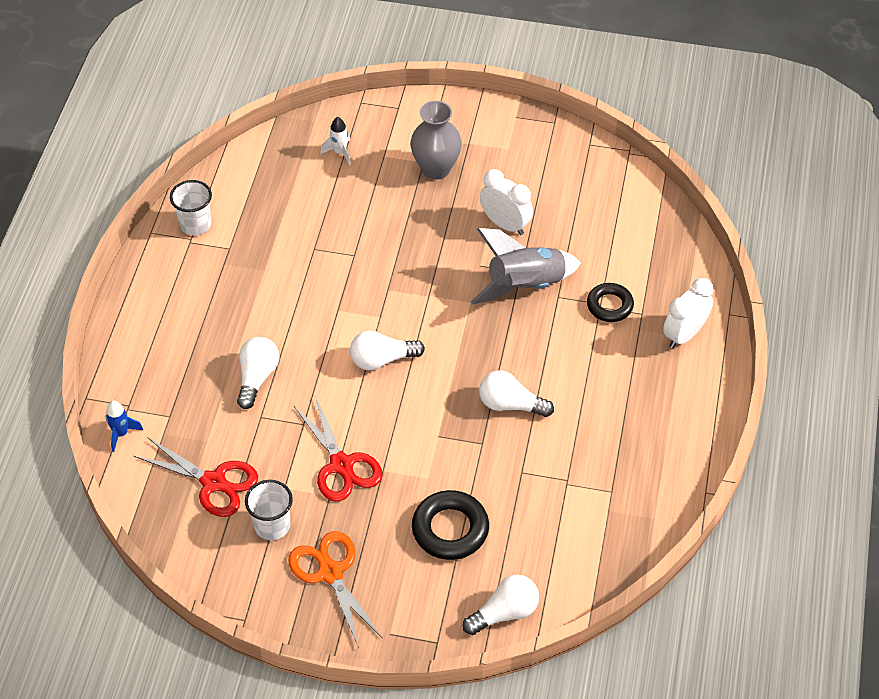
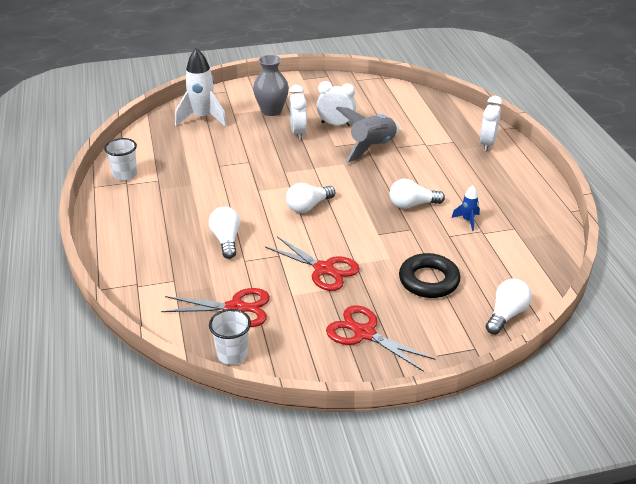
camera: 25 degrees left, 15 degrees down
(121, 434) = (141, 302): blue rocket -> blue rocket (467, 220)
(272, 525) = (299, 319): white cup -> white cup (232, 354)
(330, 572) = (364, 333): orange scissors -> red scissors
(339, 152) = (203, 118): white rocket -> white rocket, size x2.10
(446, 223) = (298, 132): none -> white clock
(609, 305) = (431, 143): black ring -> none

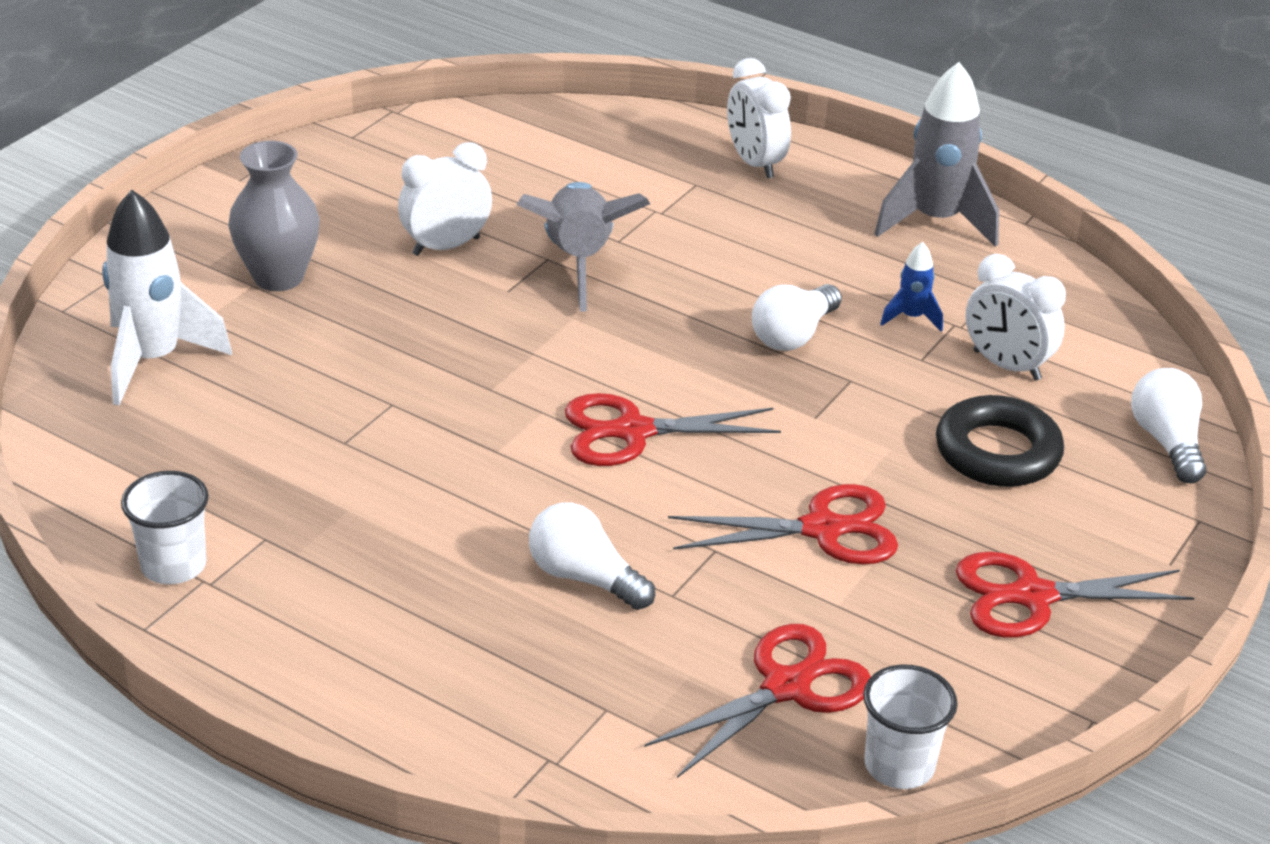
camera: 45 degrees left, 0 degrees up
(298, 132) = (399, 297): white clock -> white clock (1006, 365)
(308, 206) = (632, 432): white light bulb -> red scissors
(531, 193) = (935, 221): none -> grey rocket

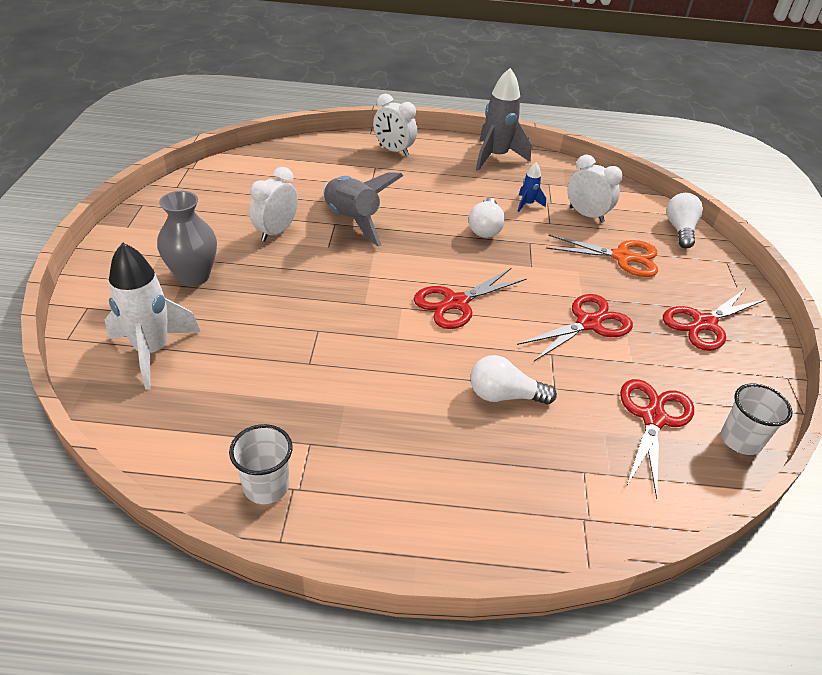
camera: 30 degrees left, 5 degrees up
(997, 452) = (622, 257): black ring -> orange scissors
(1006, 365) = (586, 215): white clock -> white clock turned 150 degrees counterclockwise
(1167, 442) = (680, 230): white light bulb -> white light bulb turned 45 degrees clockwise

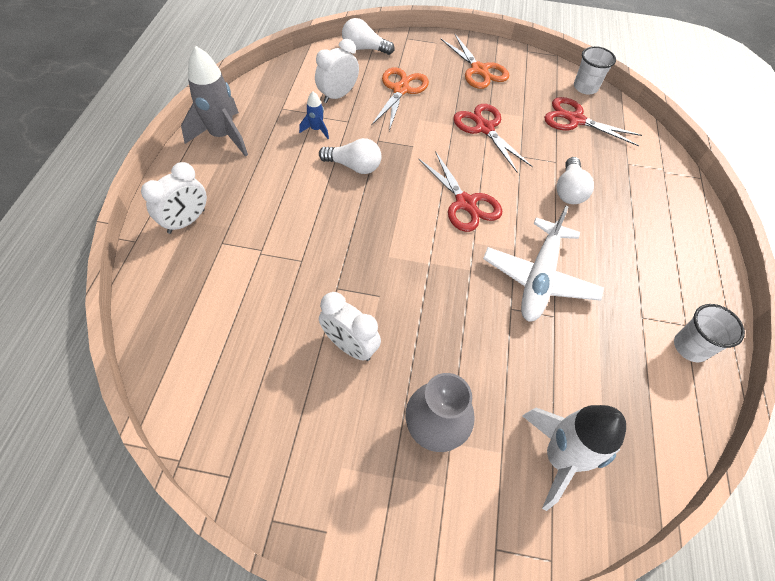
camera: 85 degrees left, 15 degrees up
(352, 221) = (333, 271): grey rocket -> none
(359, 355) = (539, 278): none -> white plane
(704, 323) = (479, 70): red scissors -> orange scissors

